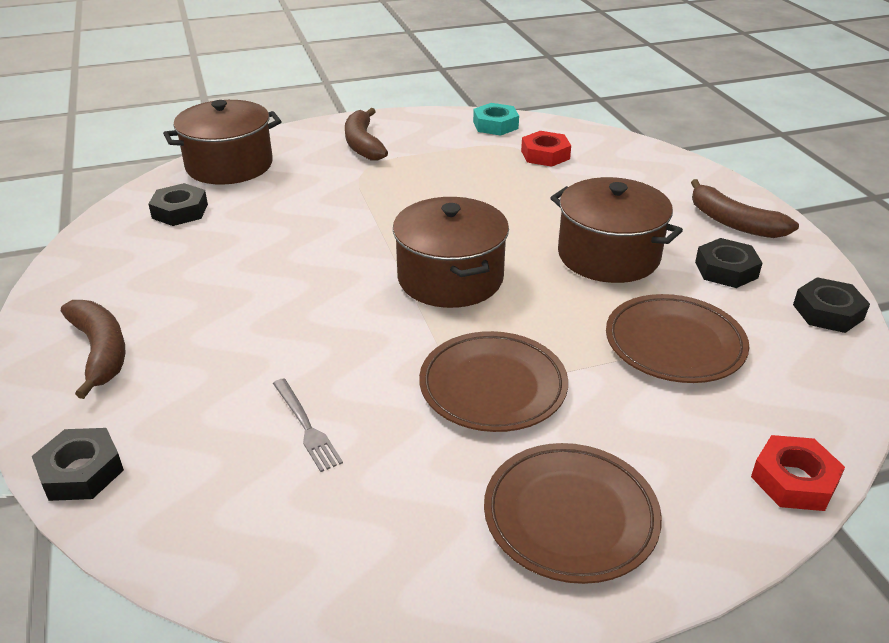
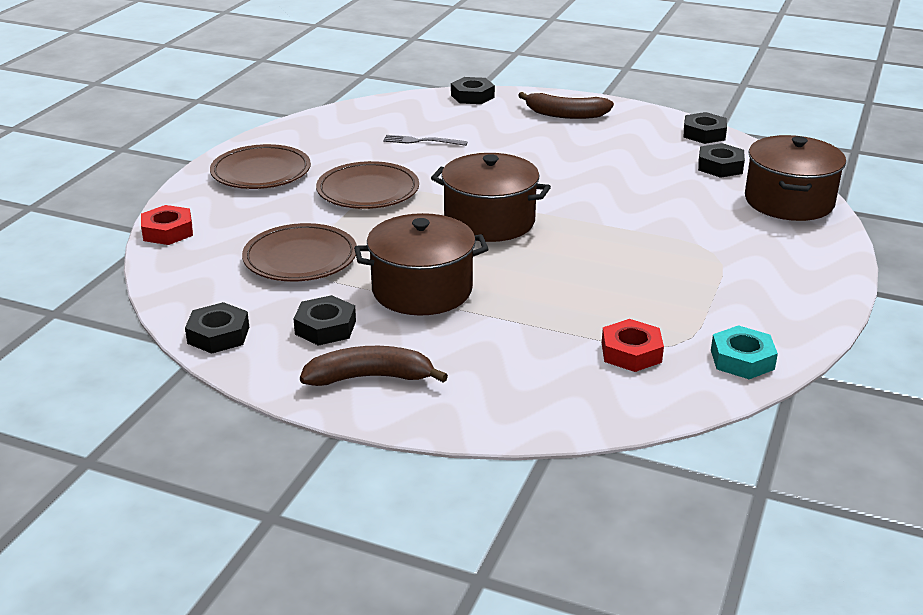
camera: 130 degrees right, 5 degrees down
(92, 243) = (704, 134): none -> black nut
(363, 144) = (771, 269): brown banana -> none

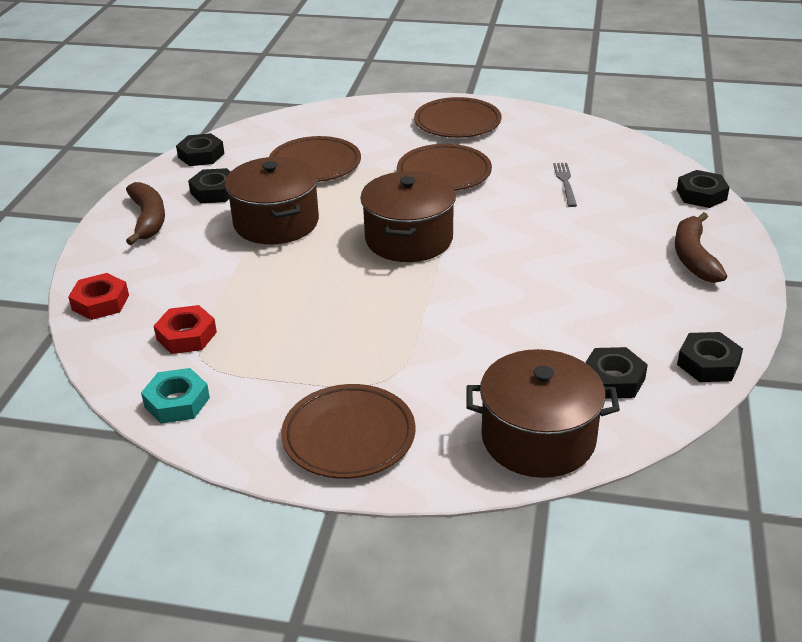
camera: 80 degrees right, 5 degrees up
(168, 231) = (343, 109): red nut -> red nut (100, 302)
(790, 275) = (349, 436): none -> brown plate

